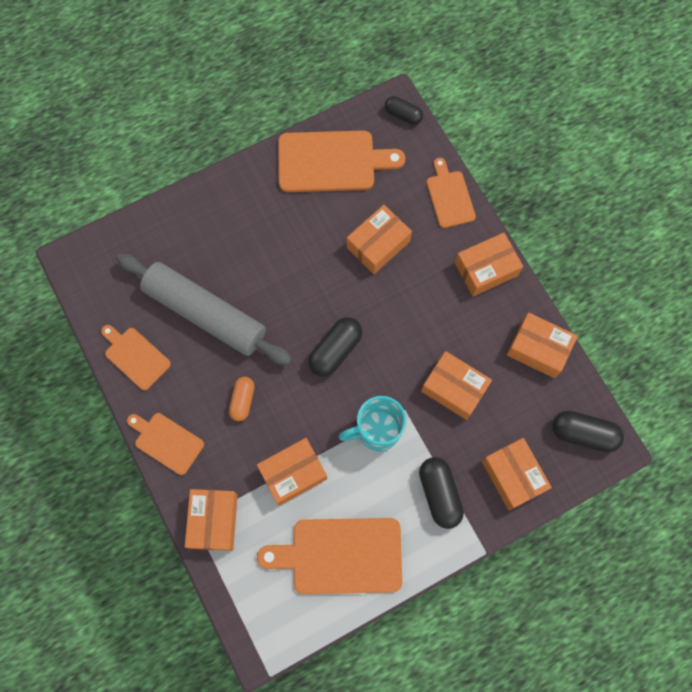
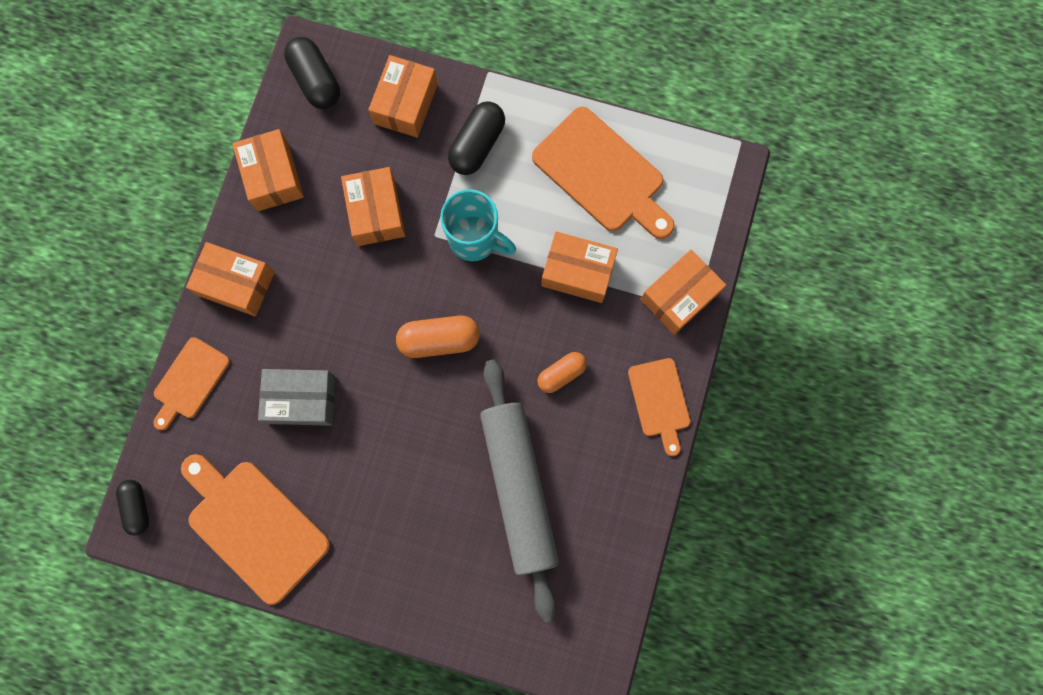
camera: 135 degrees left, 5 degrees up
(135, 356) = (619, 508): orange cutting board -> none
(335, 350) = (439, 340): black capsule -> orange capsule
(378, 245) = (301, 399): orange box -> grey box

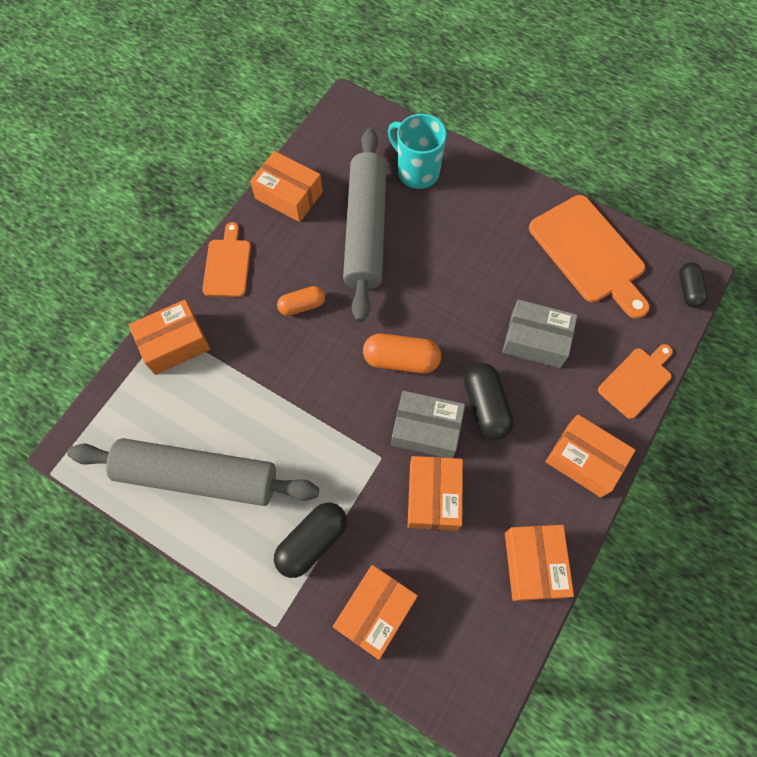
camera: 165 degrees left, 10 degrees down
(316, 81) = (469, 669): black capsule -> black capsule (485, 406)
(397, 274) = (426, 429): none -> grey box
(475, 239) = (343, 443): turquoise mug -> turquoise mug (417, 172)
(577, 272) = (256, 388): orange box -> orange box (289, 195)
(602, 174) = (198, 476): orange cutting board -> grey rolling pin

